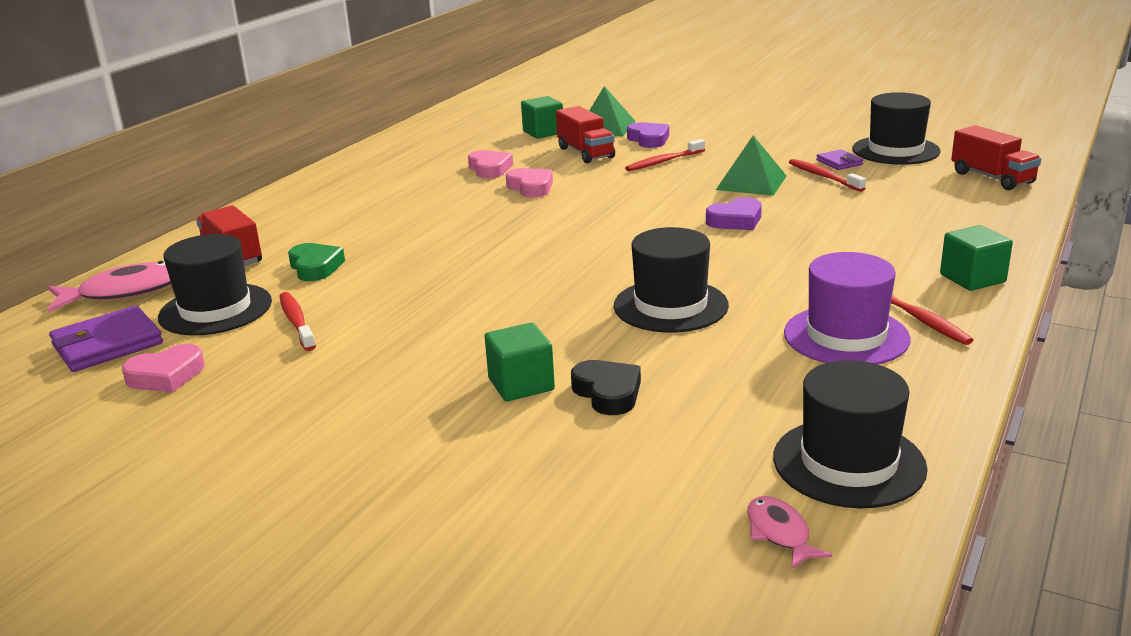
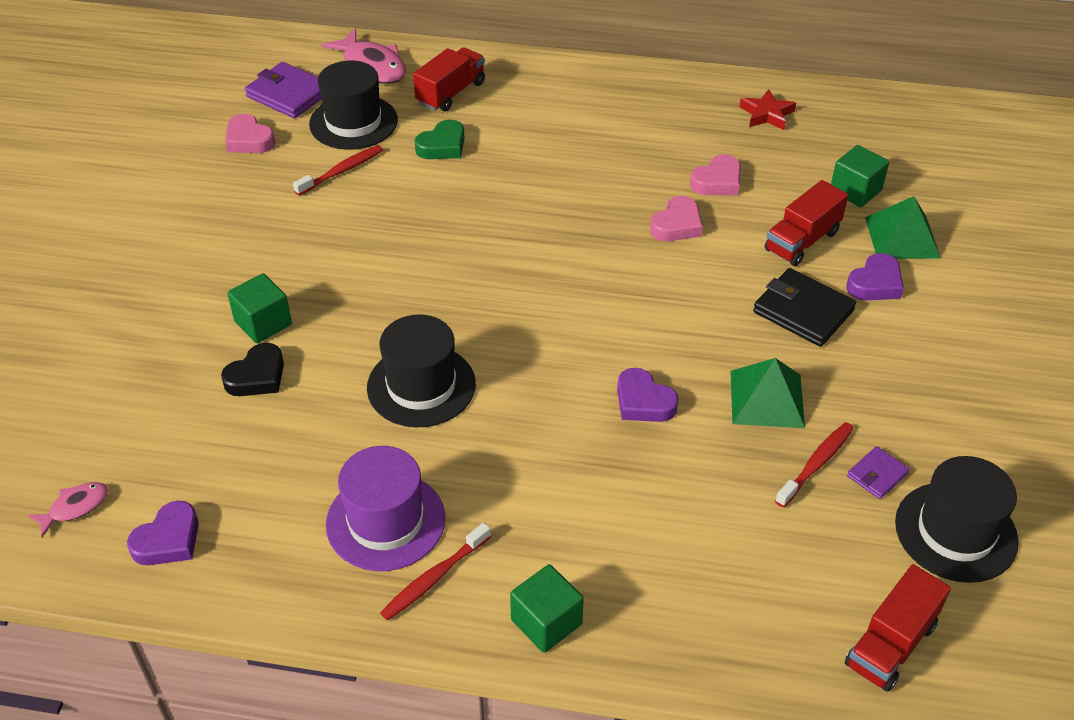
camera: 70 degrees right, 20 degrees up
(423, 145) = (766, 114): none -> red star
(664, 162) = (803, 311): red toothbrush -> black wallet
(848, 463) = (168, 540): black hat -> purple heart

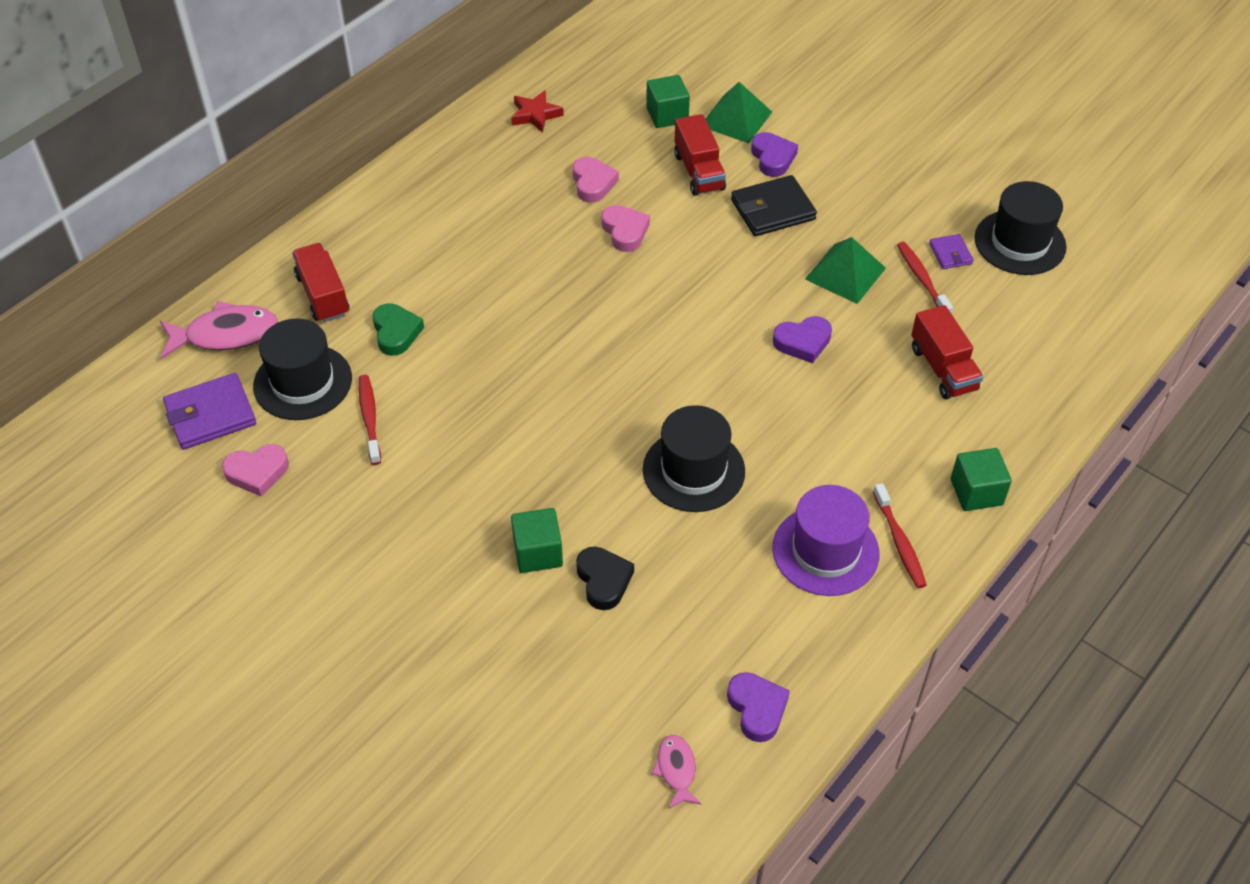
camera: 60 degrees left, 5 degrees up
(890, 644) = (1089, 321): red truck -> red truck (943, 369)

